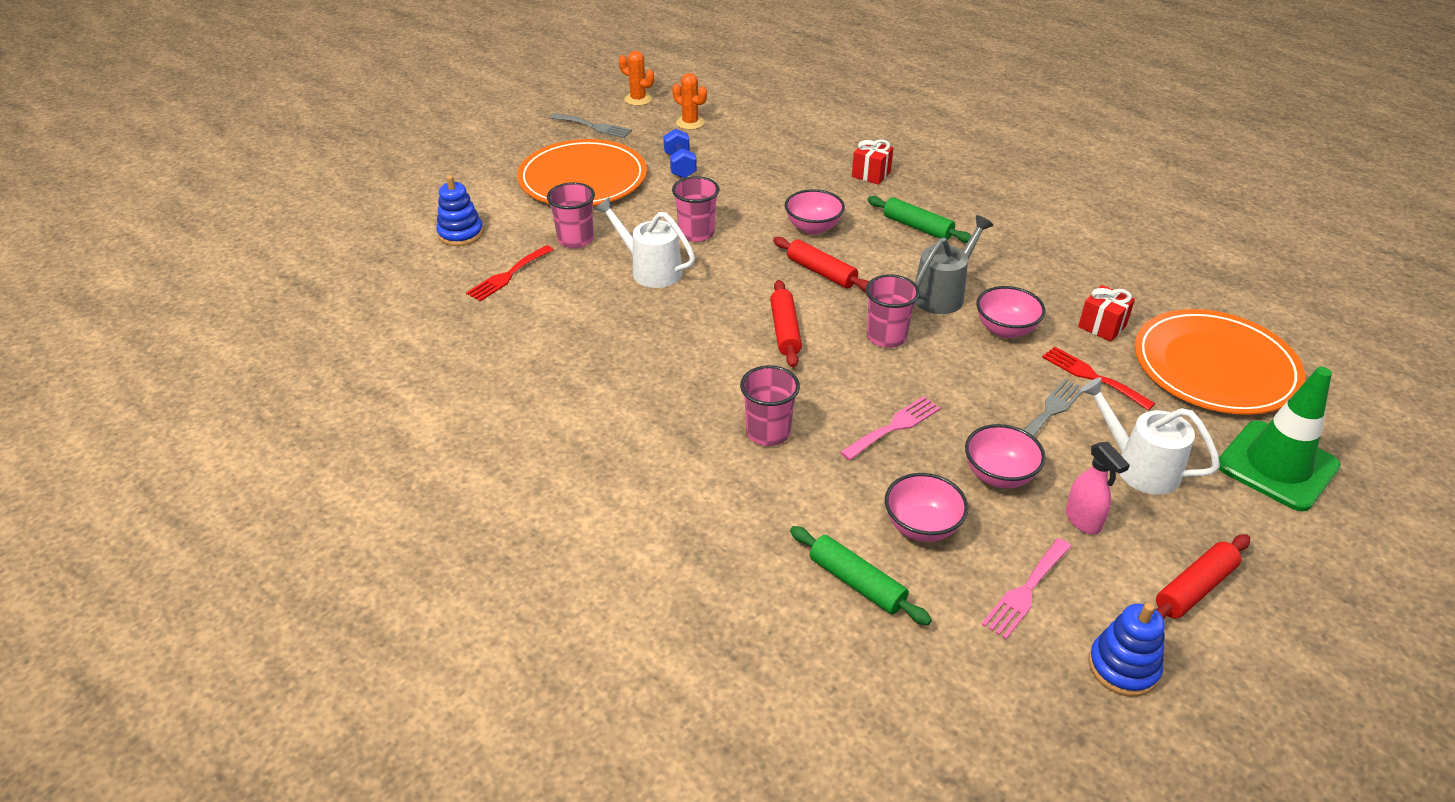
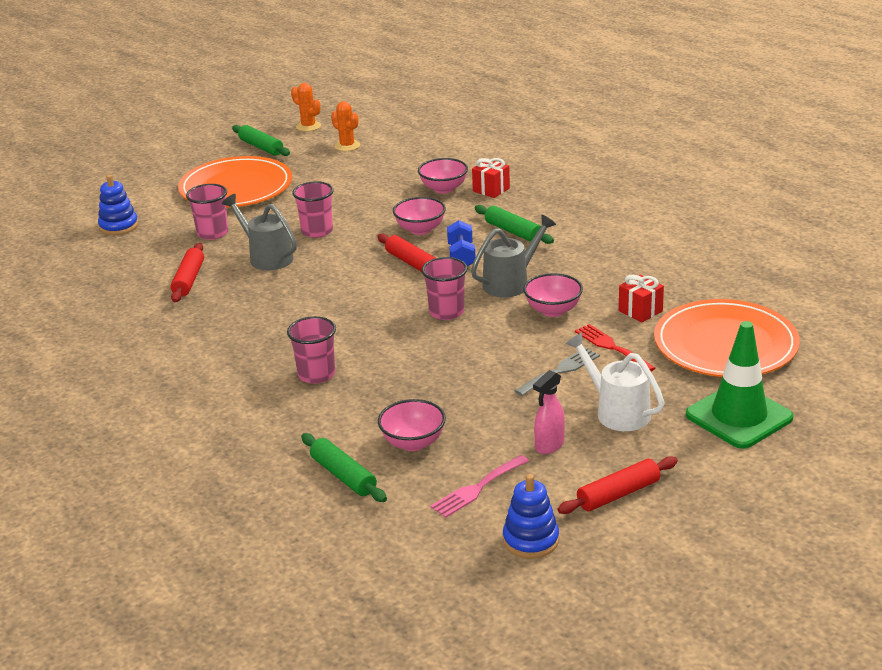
camera: 10 degrees right, 10 degrees down
(508, 275) = (147, 257): red fork -> none
(594, 126) = (261, 147): grey fork -> green rolling pin
(650, 270) = (266, 257): white watering can -> grey watering can
(680, 166) = (324, 179): blue dumbbell -> blue dumbbell (461, 256)
(785, 330) = (362, 304): red rolling pin -> red rolling pin (189, 280)
(894, 427) = (423, 375): pink fork -> none
(999, 475) = (494, 412): pink bowl -> pink bowl (443, 189)
(1083, 521) = (549, 446): pink spray bottle -> pink spray bottle turned 60 degrees clockwise

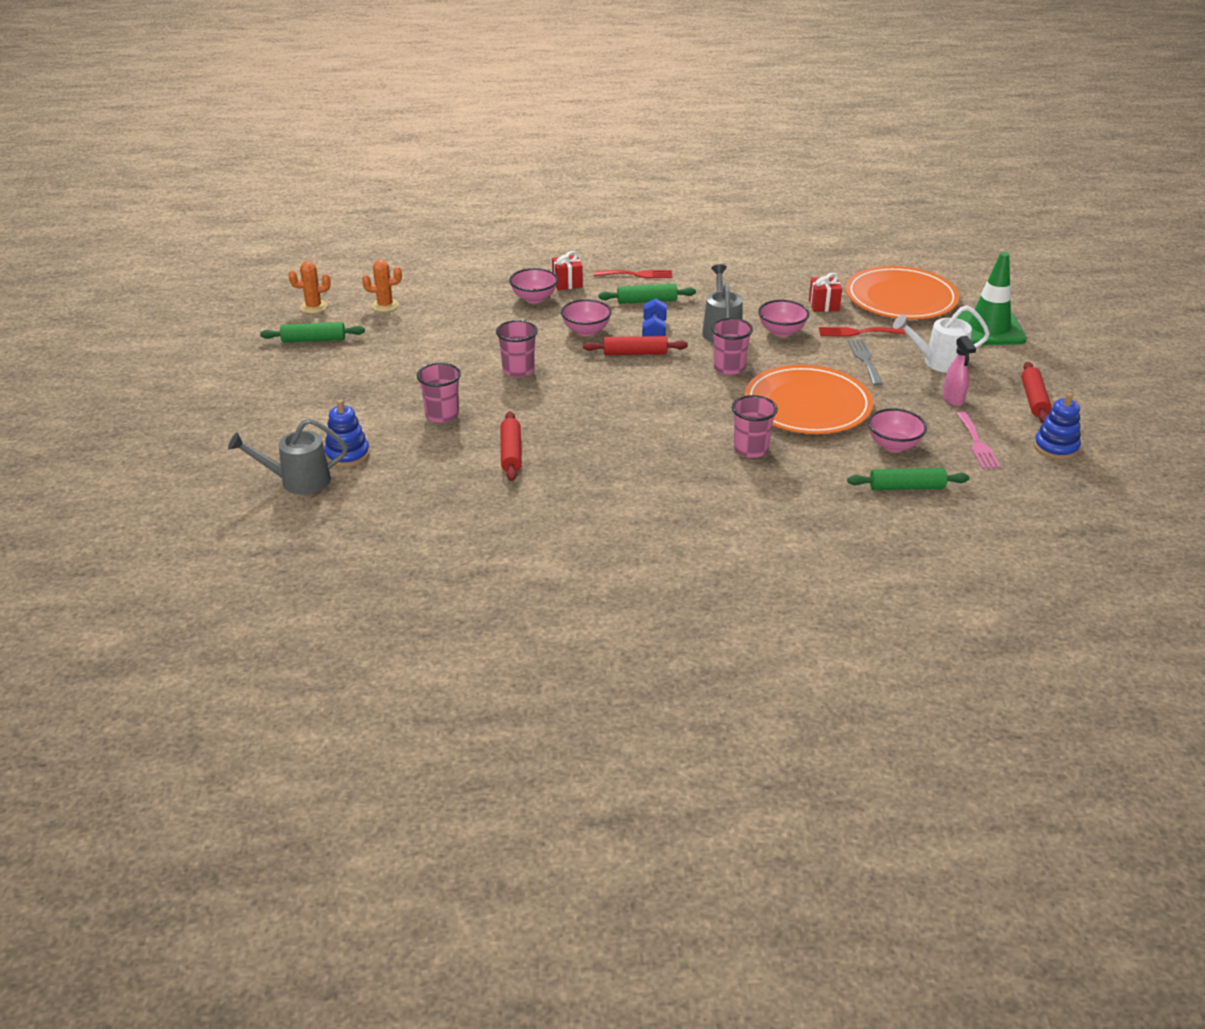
camera: 55 degrees left, 5 degrees up
(189, 280) = (511, 453): red rolling pin -> red rolling pin turned 45 degrees clockwise
(236, 187) = (372, 376): orange plate -> orange plate (807, 405)
(266, 257) = (527, 406): grey watering can -> grey watering can (297, 481)
(461, 256) = (654, 332): blue dumbbell -> blue dumbbell turned 60 degrees clockwise
(555, 209) = (637, 274): none -> red fork

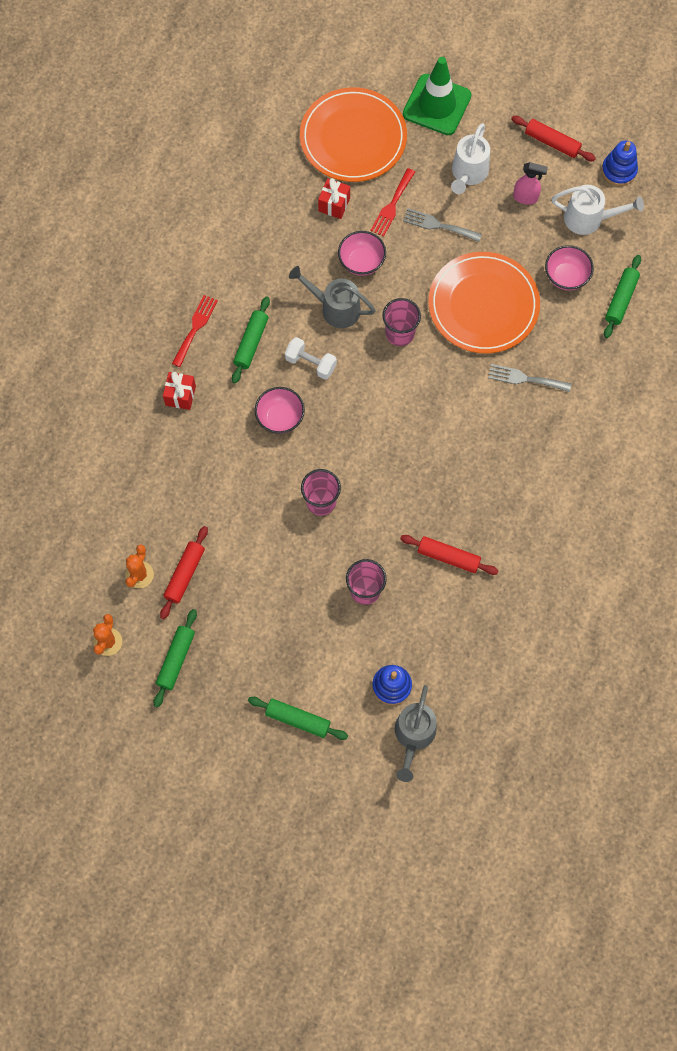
camera: 65 degrees left, 35 degrees up
(284, 412) = (298, 719): none -> green rolling pin
(534, 298) = (195, 437): pink bowl -> none
(635, 353) = (339, 395): red rolling pin -> red rolling pin (184, 574)
(654, 332) = (311, 363): blue dumbbell -> white dumbbell
(751, 449) = (525, 379): pink cup -> grey fork
(977, 443) = (589, 219): pink fork -> white watering can

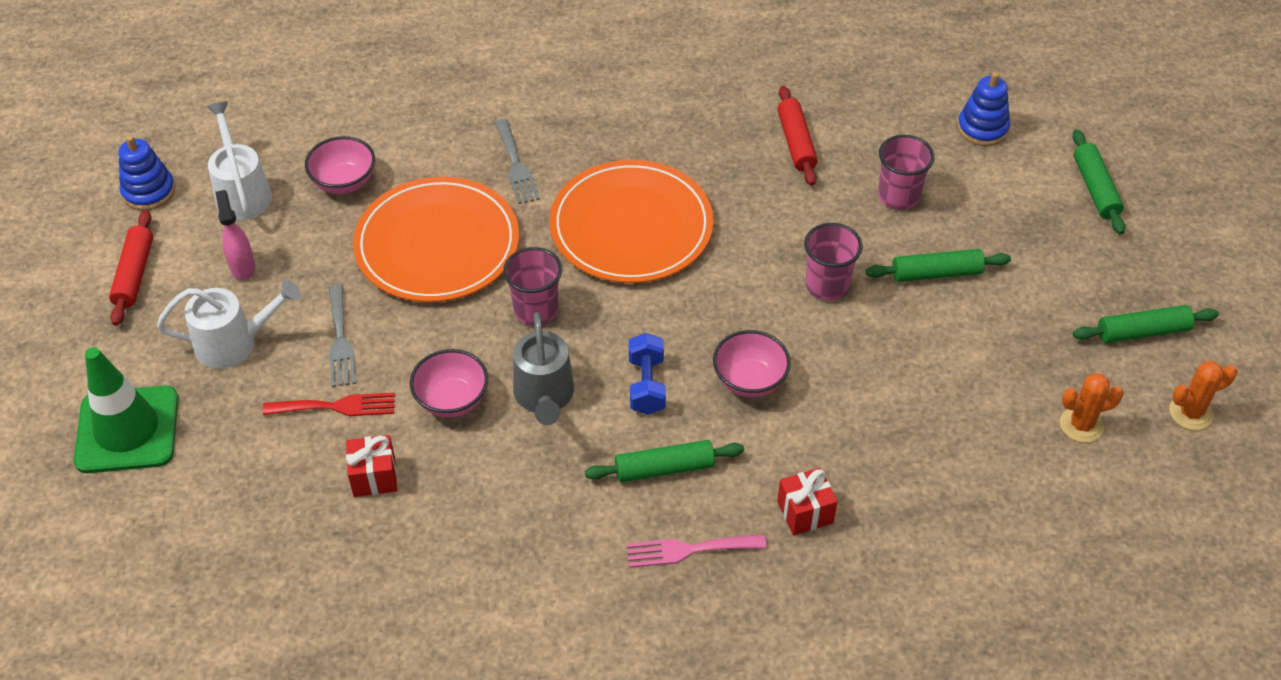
camera: 120 degrees left, 20 degrees down
(184, 574) = (1037, 377): red rolling pin -> none
(195, 328) = (689, 550): red fork -> pink fork
(311, 363) = (646, 385): white dumbbell -> blue dumbbell
(353, 138) = (239, 508): orange plate -> orange plate (631, 226)
(413, 736) = (1017, 89): grey watering can -> none
(621, 300) = (347, 122): green rolling pin -> green rolling pin (936, 273)

